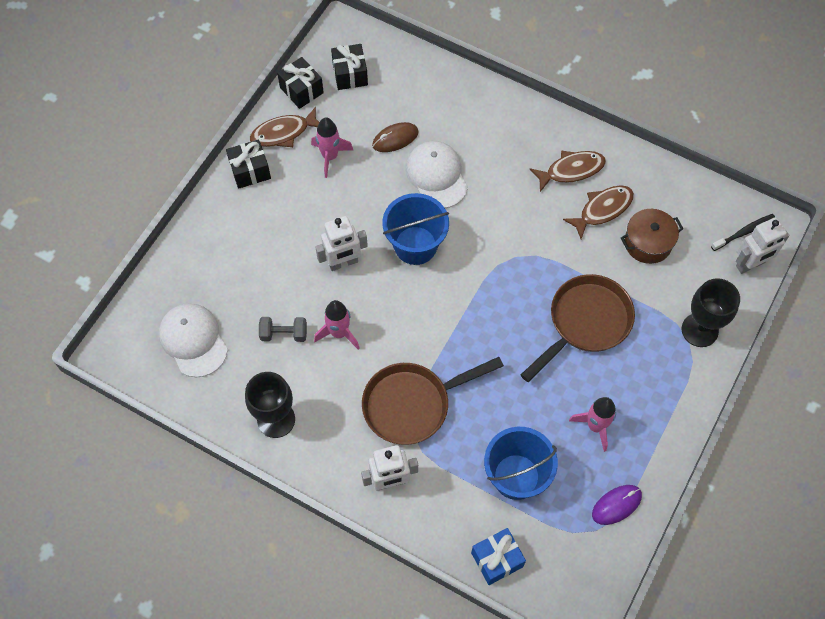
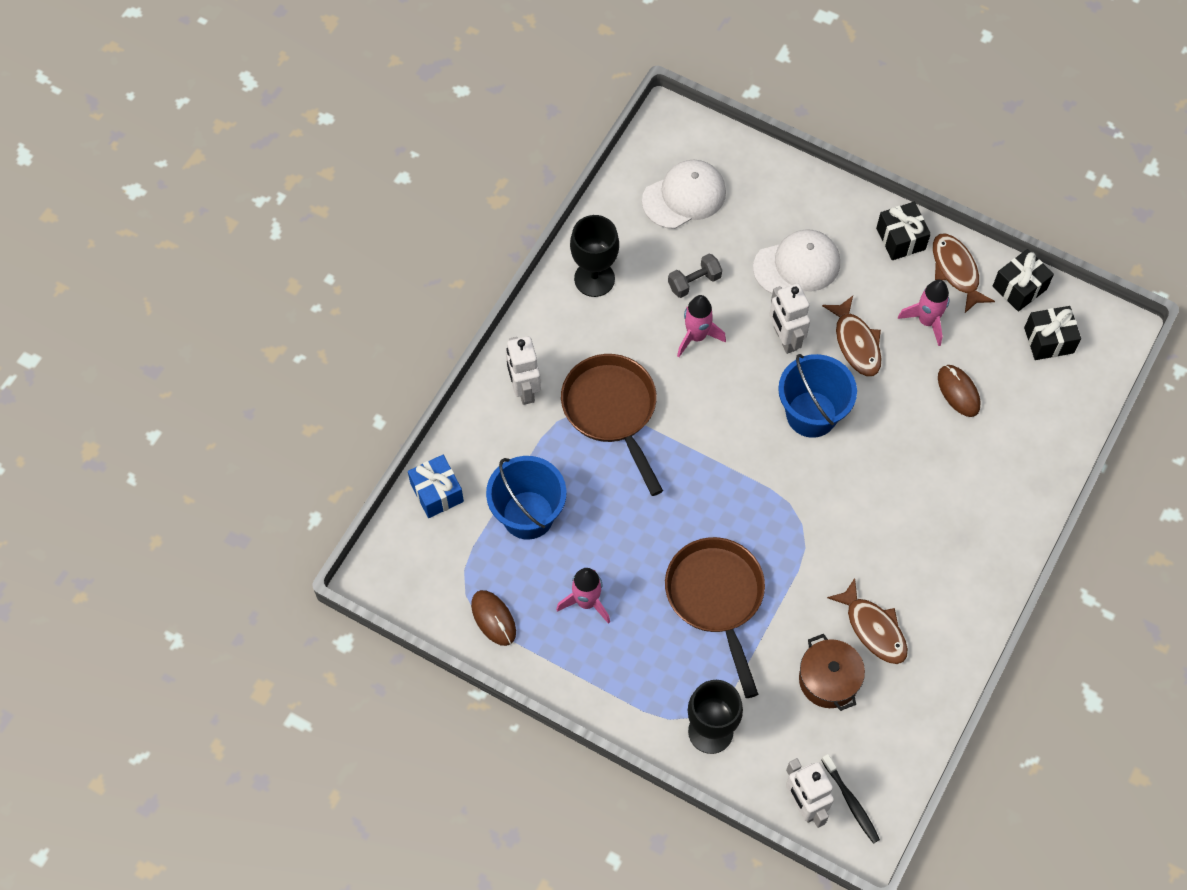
camera: 90 degrees right, 0 degrees up
(284, 334) = (694, 282): grey dumbbell -> grey dumbbell turned 60 degrees clockwise
(436, 176) = (909, 438): white cap -> white cap (797, 265)
(571, 170) = (928, 594): brown fish -> brown fish (856, 343)
(585, 323) = (716, 598): brown pan -> brown pan turned 150 degrees counterclockwise
(616, 505) = (493, 618): purple mouse -> brown mouse

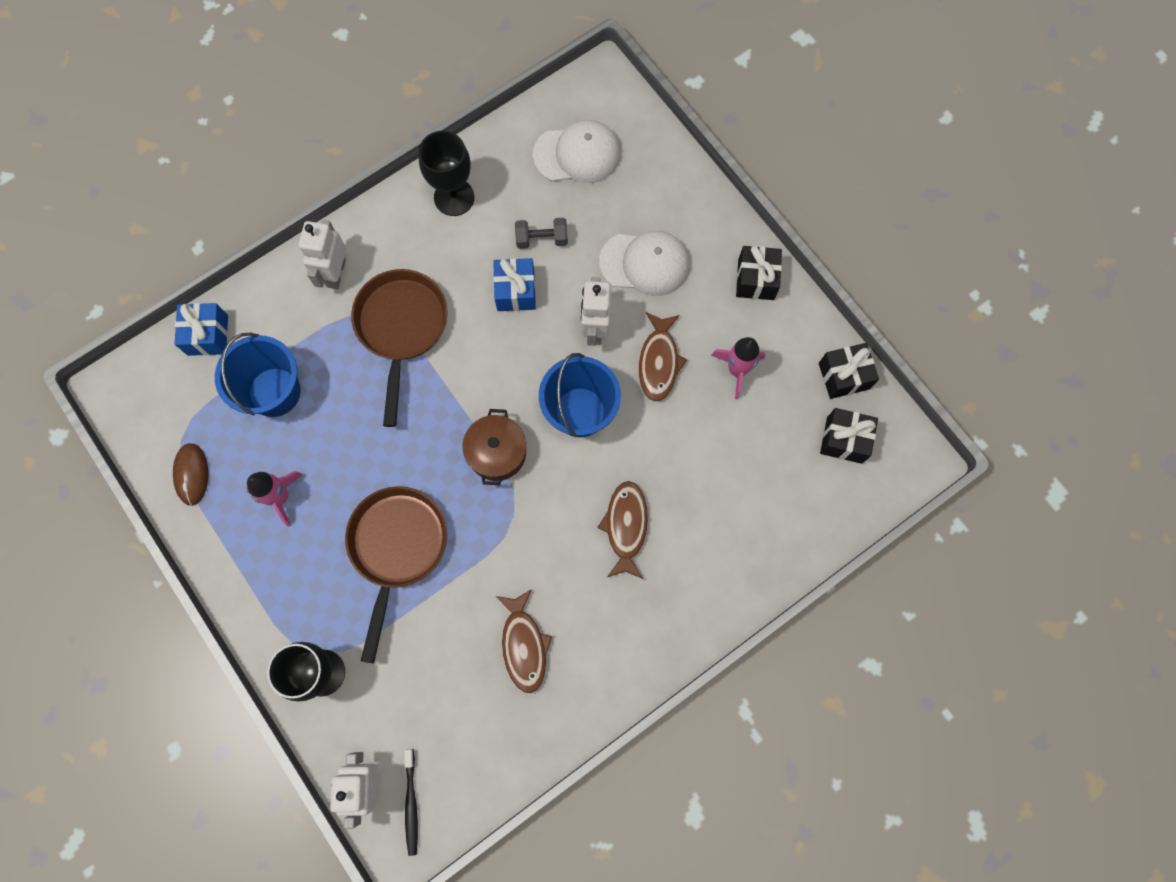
camera: 25 degrees right, 10 degrees up
(696, 336) = (515, 291): pink rocket -> blue gift
(828, 680) = (455, 675): brown pot -> brown pot (497, 453)
(956, 271) = (791, 333): brown fish -> brown fish (625, 526)
(958, 392) = (729, 452): brown mouse -> none

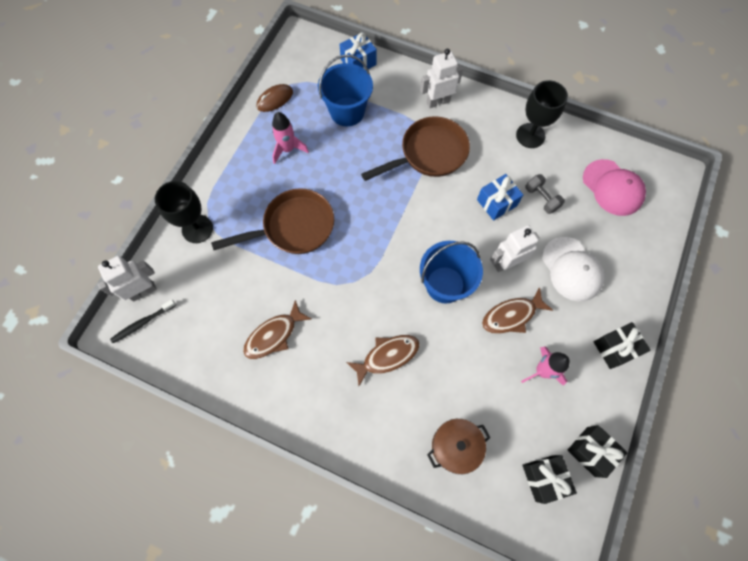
camera: 60 degrees right, 5 degrees down
(497, 453) = (387, 250): brown pot -> brown pot (455, 446)
(577, 154) = (612, 188): white cap -> pink cap

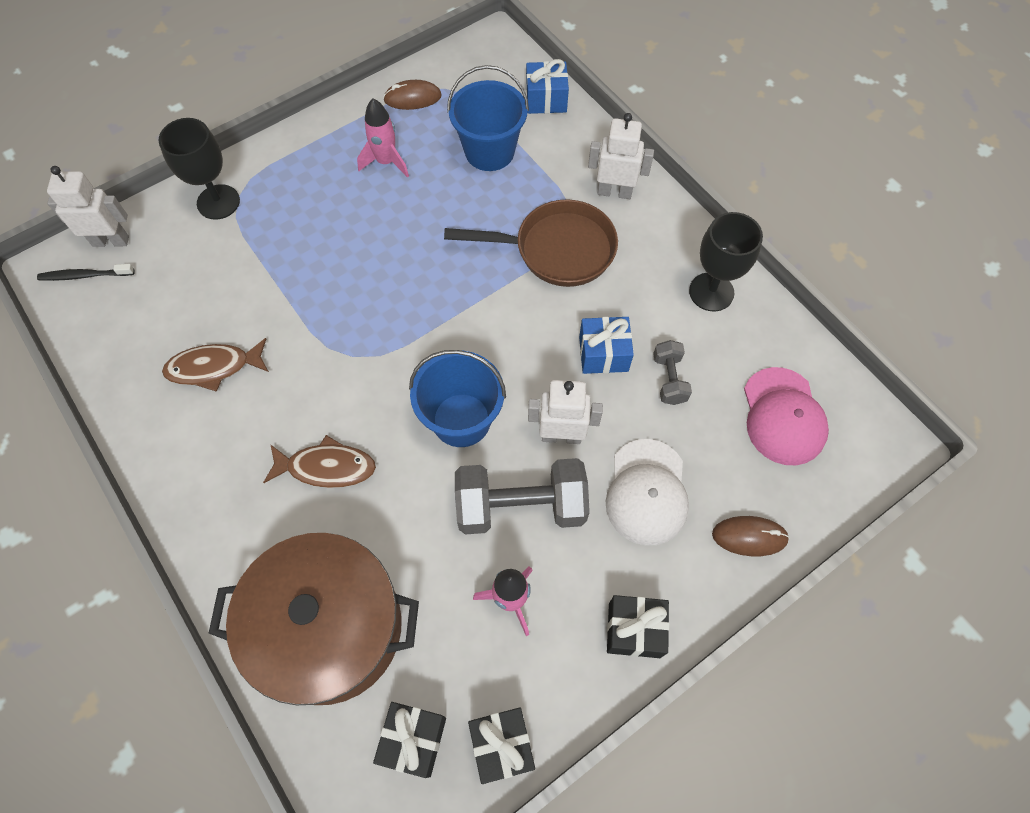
camera: 30 degrees right, 5 degrees down
(293, 227) = (327, 255): brown pan -> none
(455, 446) = (329, 628): brown pot -> brown pot, size x2.00
(511, 315) = (521, 506): brown fish -> grey dumbbell
(638, 264) = (749, 536): none -> brown mouse

